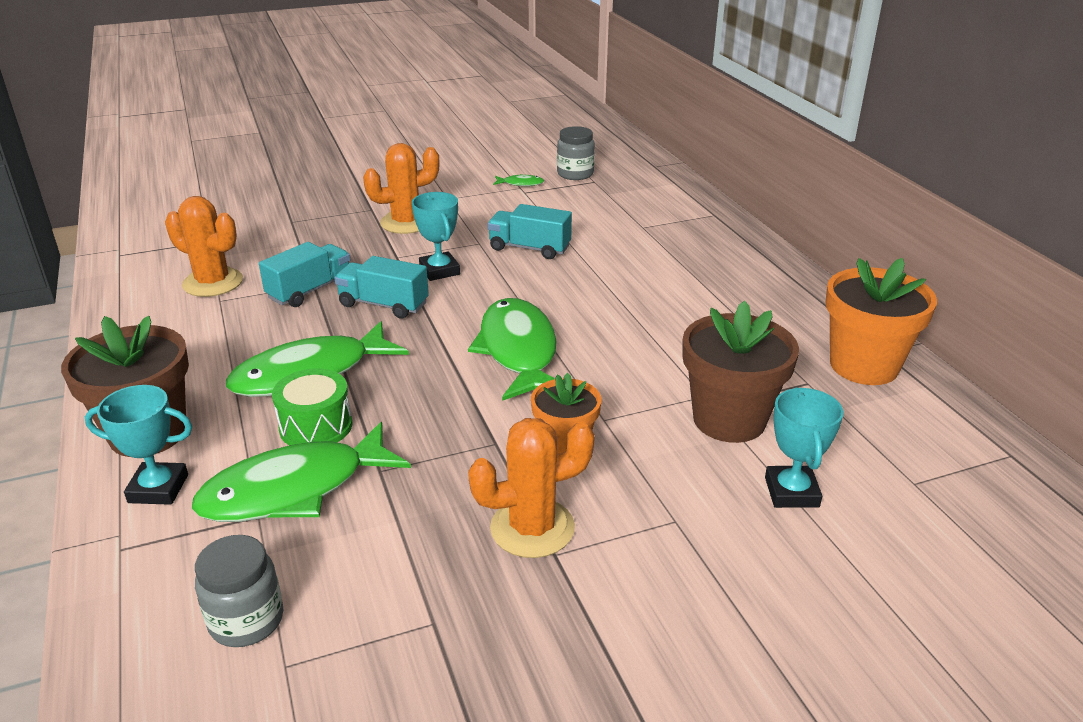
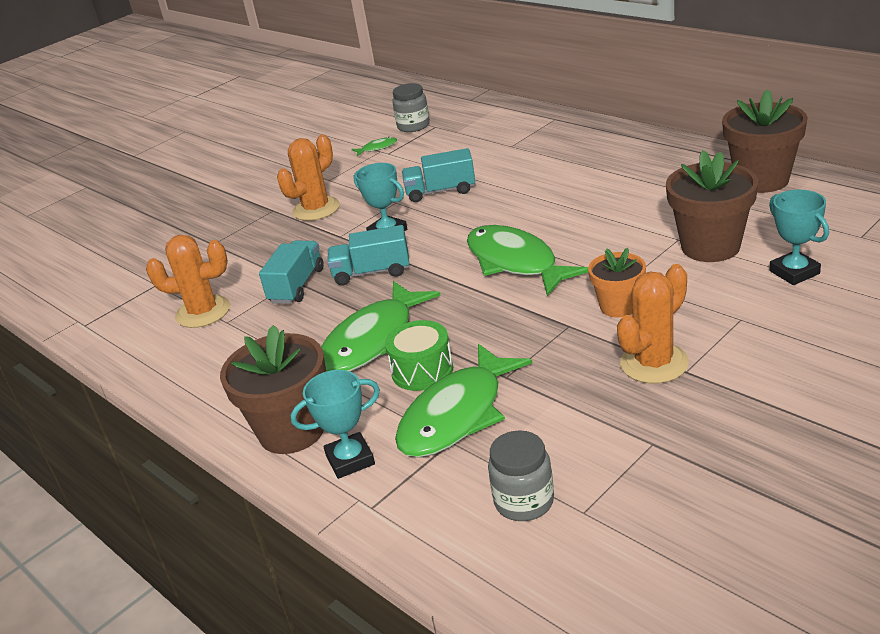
camera: 20 degrees left, 0 degrees up
(864, 366) = (761, 180): orange flower pot -> brown flower pot

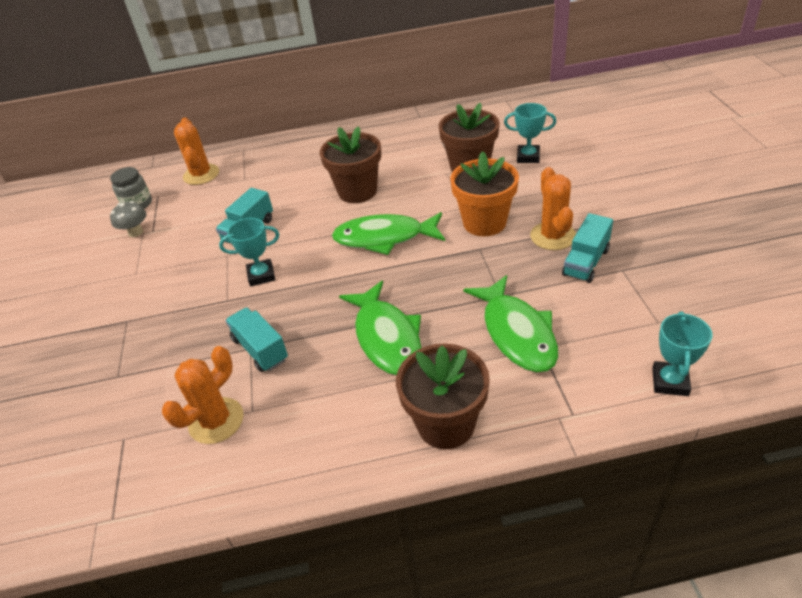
camera: 55 degrees left, 10 degrees up
(316, 209) = (167, 297): orange cactus -> orange cactus (201, 175)
(350, 460) = (512, 405): turquoise trophy -> turquoise trophy (670, 382)
(372, 272) = (301, 304): turquoise truck -> turquoise truck (586, 262)
(377, 148) = (135, 232): green fish -> grey mushroom
(422, 370) = (451, 328): green drum -> none
(524, 501) = (629, 341): grey jar -> none
(618, 306) = (484, 223): orange flower pot -> orange flower pot, size x1.64
(761, 180) = (431, 124): brown flower pot -> brown flower pot (357, 191)

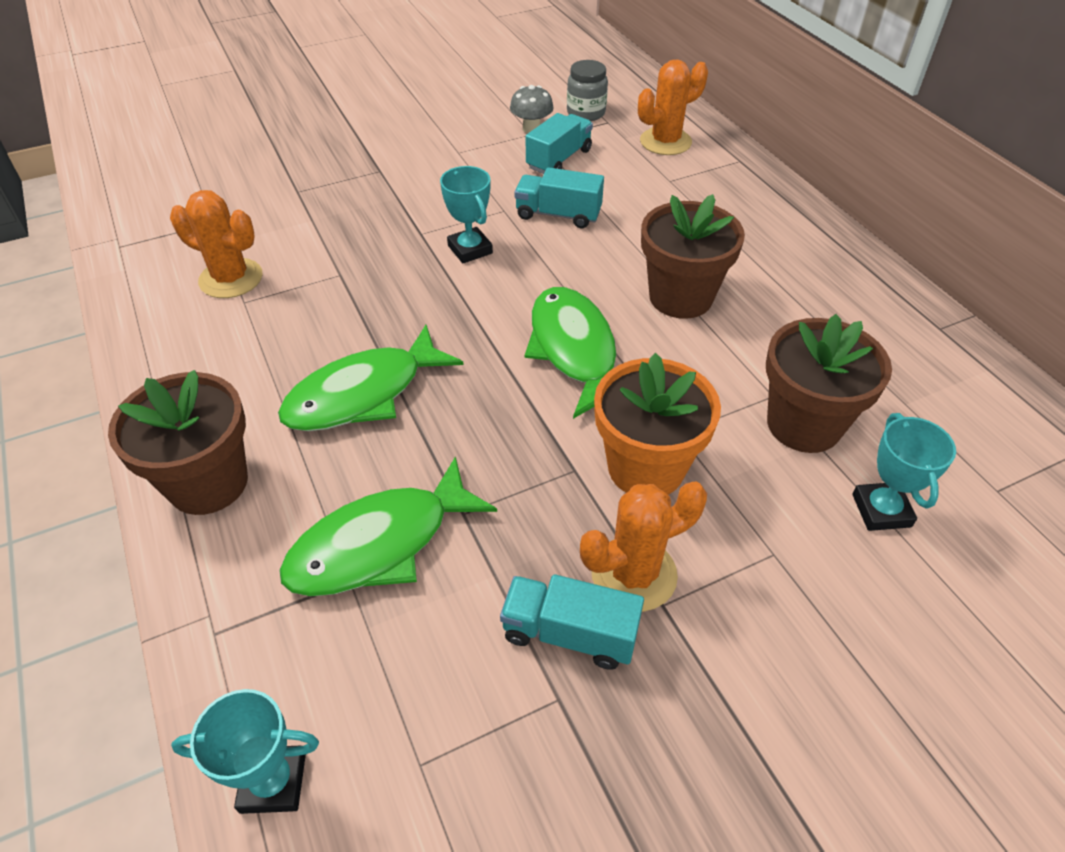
camera: 70 degrees right, 5 degrees up
(260, 349) = (338, 283): turquoise truck -> turquoise truck (559, 159)

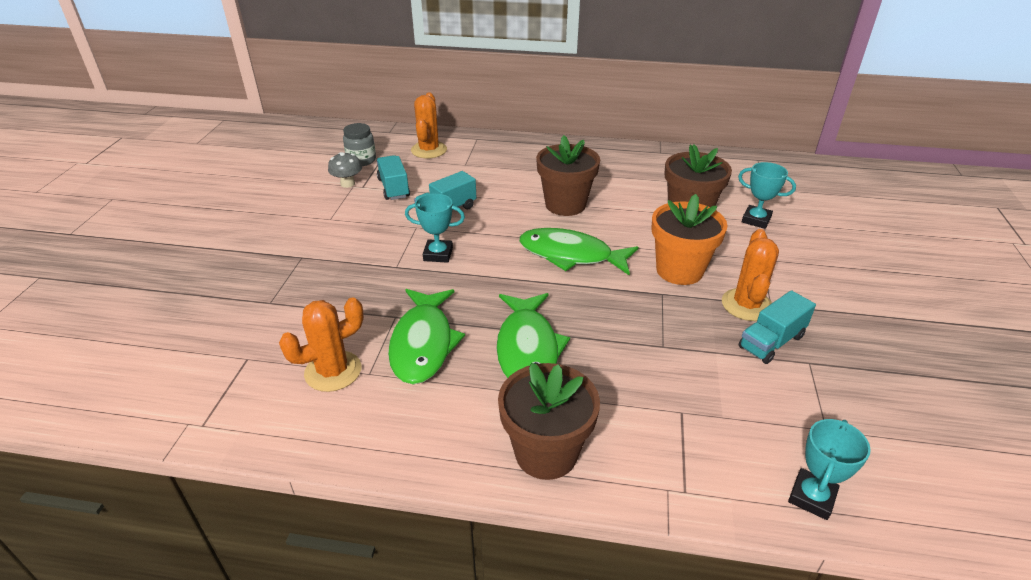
camera: 55 degrees left, 10 degrees down
(379, 544) = (662, 389): green fish -> green fish (423, 344)

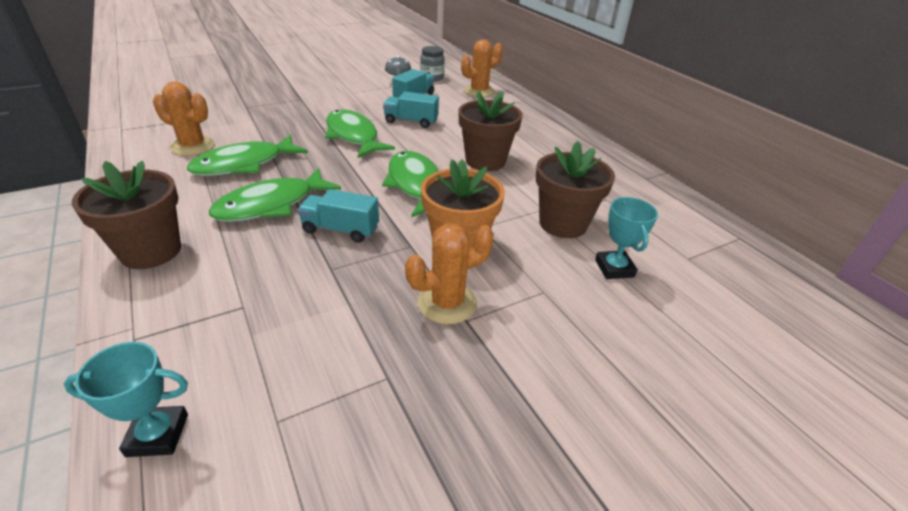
camera: 50 degrees right, 0 degrees up
(438, 254) = (353, 136): turquoise trophy -> green fish
(771, 342) = (399, 337): turquoise truck -> turquoise truck (341, 230)

